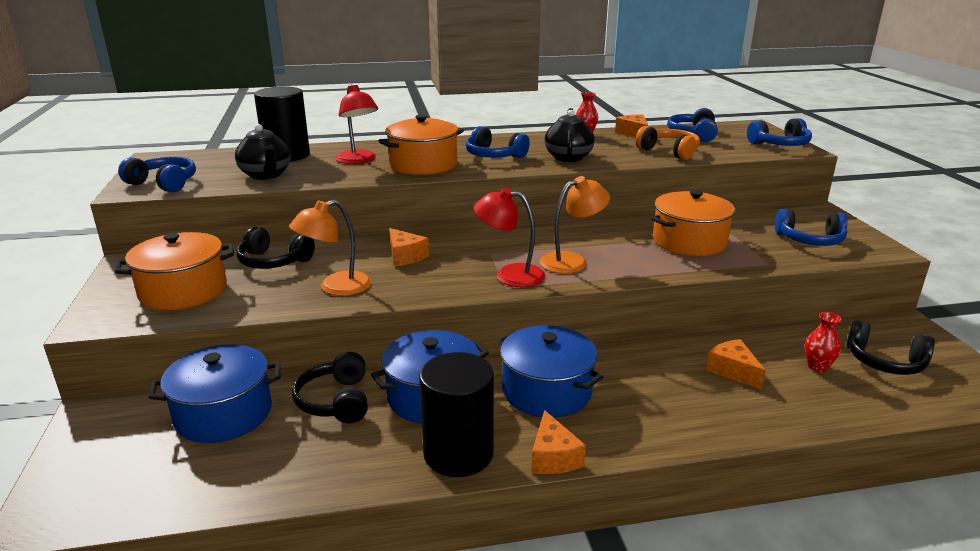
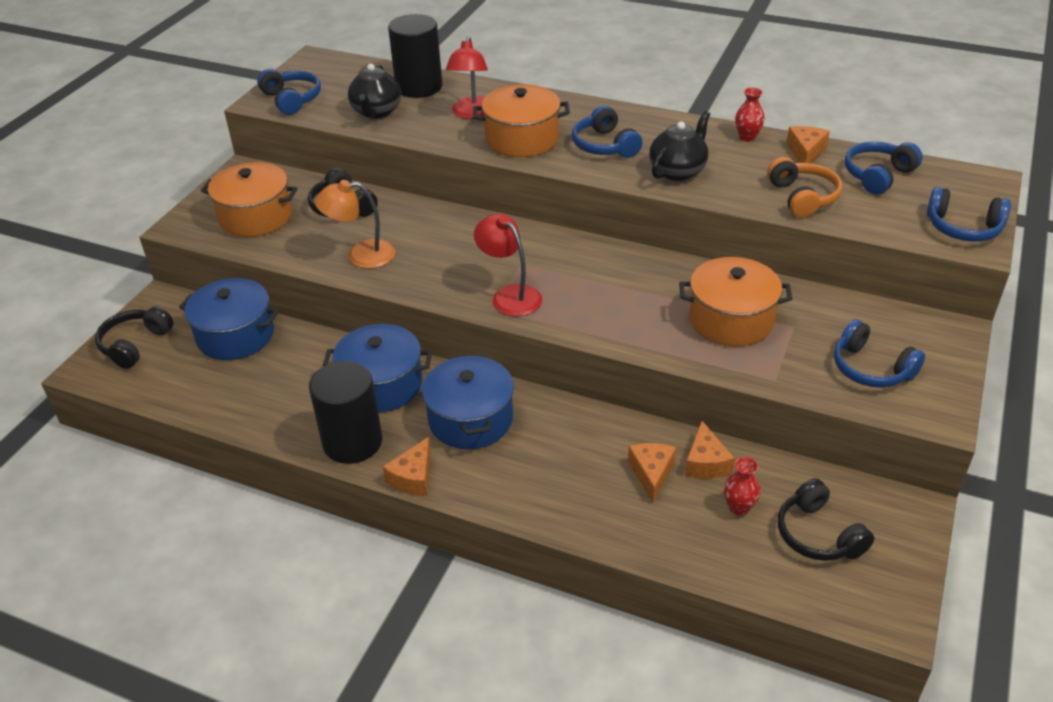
camera: 35 degrees right, 15 degrees up
(336, 401) = (313, 358): black headphones -> black headphones (135, 344)
(405, 256) = (447, 239): orange cheese -> orange cheese (706, 463)
(572, 261) = (583, 300): orange lamp -> none

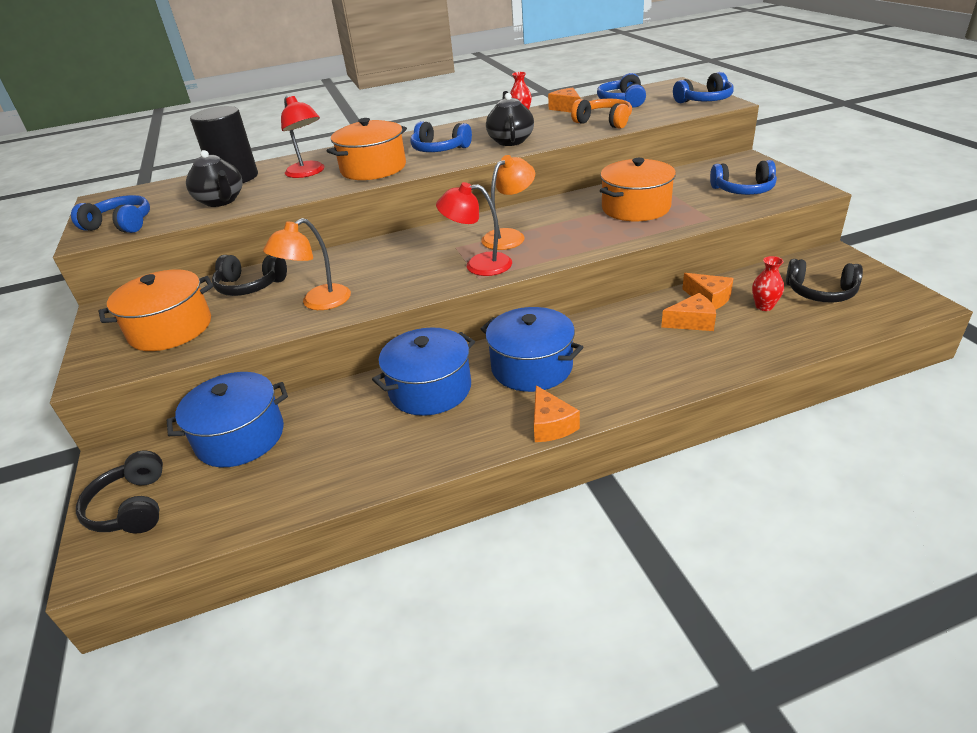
camera: 40 degrees left, 5 degrees down
(352, 442) = (466, 436): black cylinder -> none
(577, 280) = (509, 236): none -> orange lamp
(651, 474) = (692, 322): orange cheese -> orange cheese turned 120 degrees clockwise

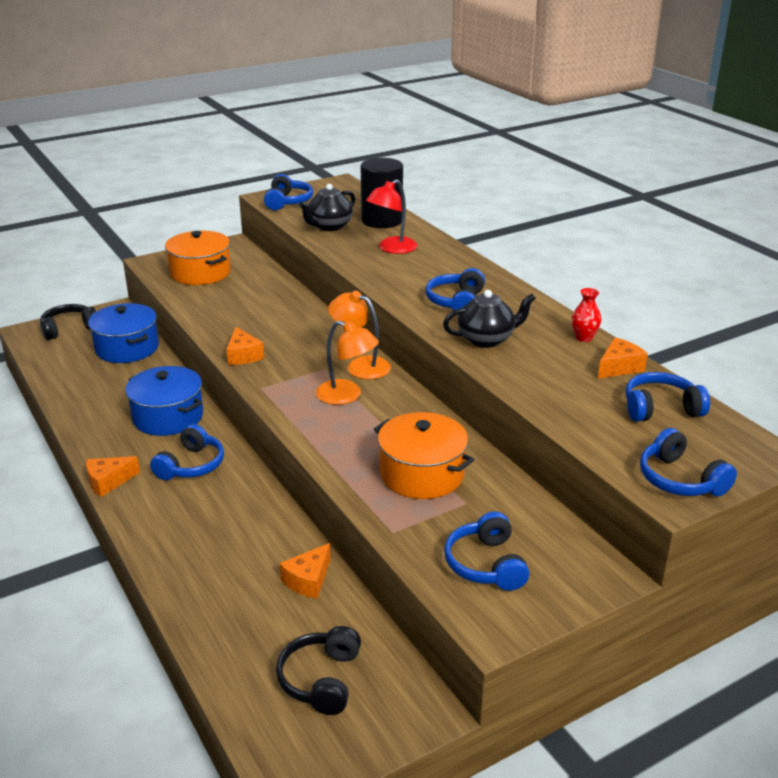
camera: 75 degrees right, 5 degrees down
(250, 286) = (260, 287): black headphones -> none
(318, 302) = (228, 320): orange lamp -> orange lamp (360, 365)
(373, 168) = (402, 276): orange pot -> none
(478, 265) = (285, 385): red lamp -> none
(532, 367) = (191, 465): blue pot -> blue headphones
(604, 122) = (563, 397): orange headphones -> none
(692, 322) = (259, 565): orange cheese -> orange cheese (243, 355)
(764, 306) = (289, 624): red vase -> none

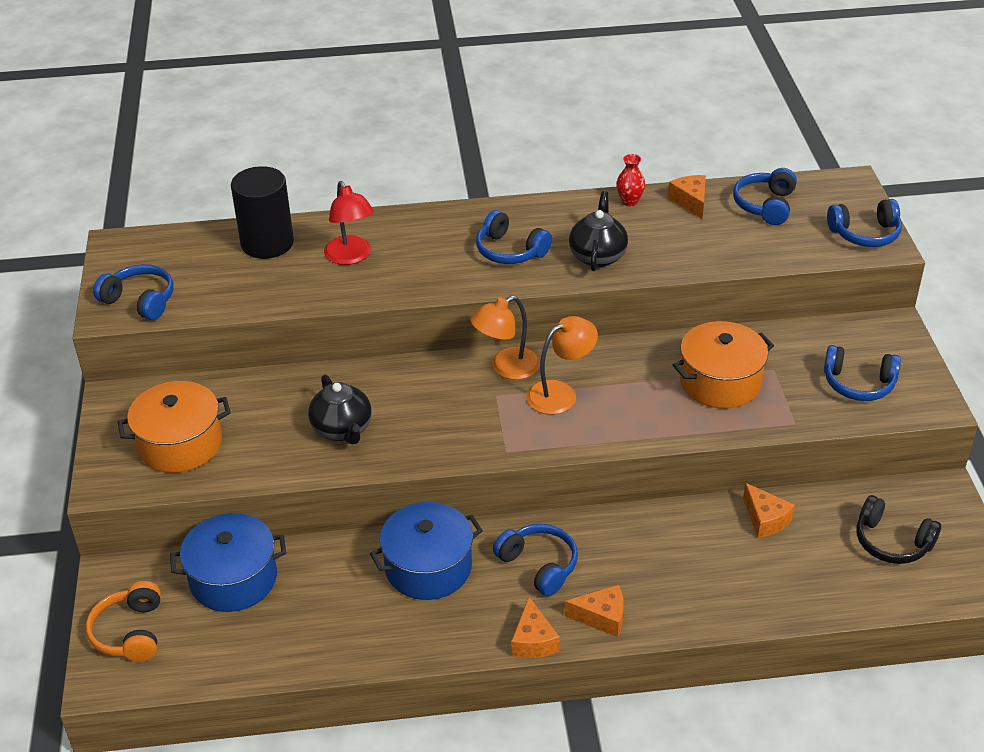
camera: 65 degrees left, 10 degrees up
(69, 329) = (130, 632): black headphones -> orange headphones
(243, 355) = (427, 450): orange cheese -> orange cheese (601, 617)
(329, 226) = (249, 286): black teapot -> black teapot (342, 430)

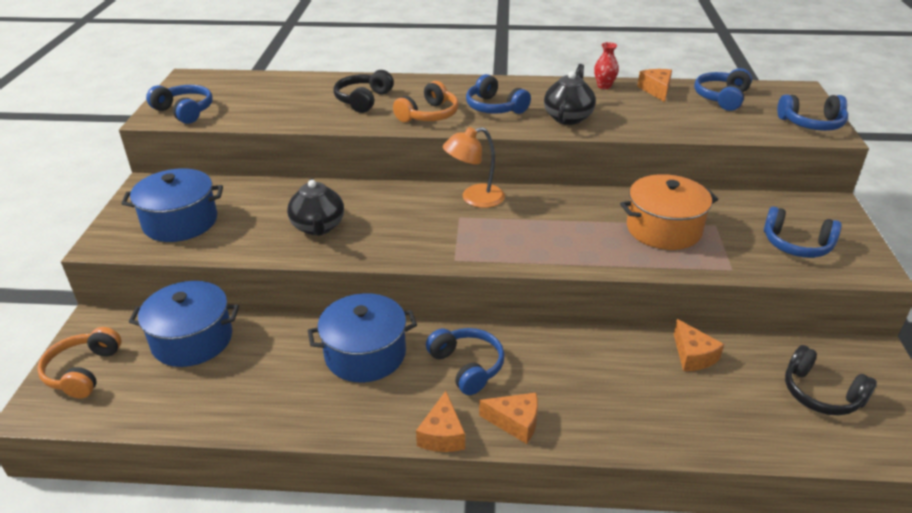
camera: 10 degrees right, 5 degrees down
(180, 444) = (180, 222): orange pot -> blue pot
(267, 243) = (302, 86): black cylinder -> none
(351, 257) = (363, 100): red lamp -> black headphones
(437, 271) = (429, 115): none -> orange headphones
(560, 393) = (516, 221): orange lamp -> none

